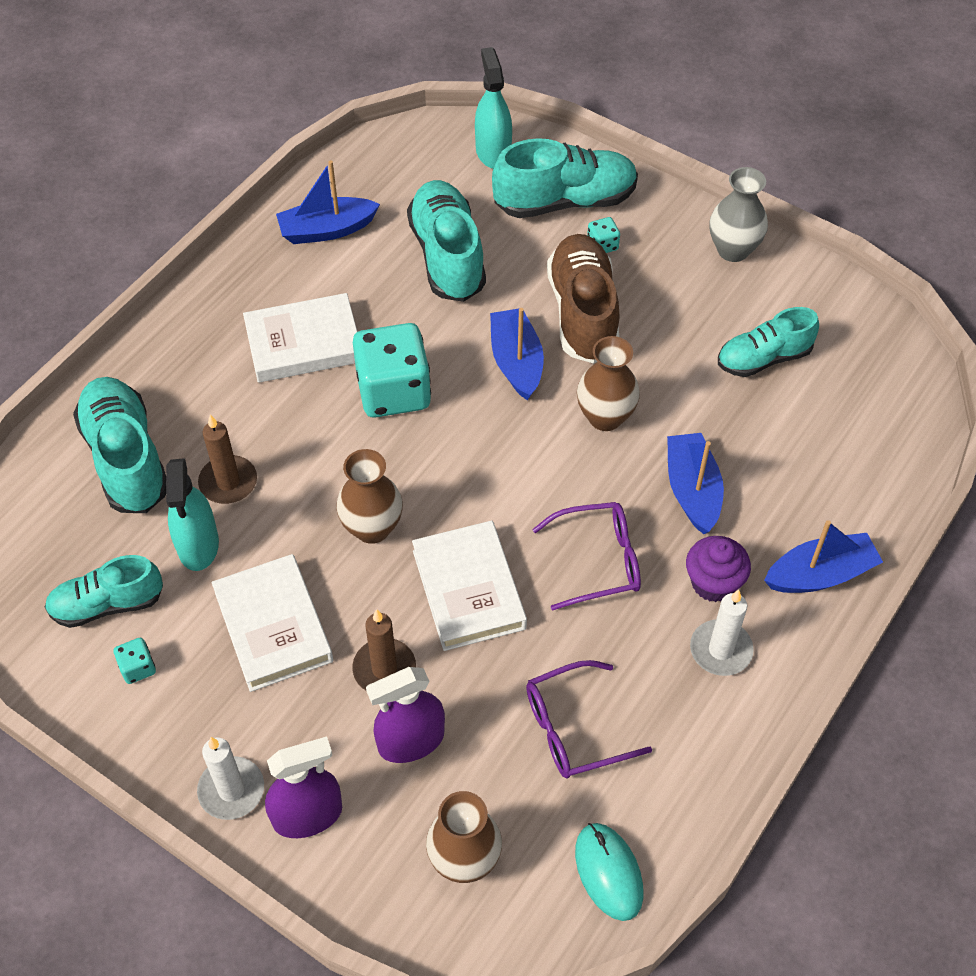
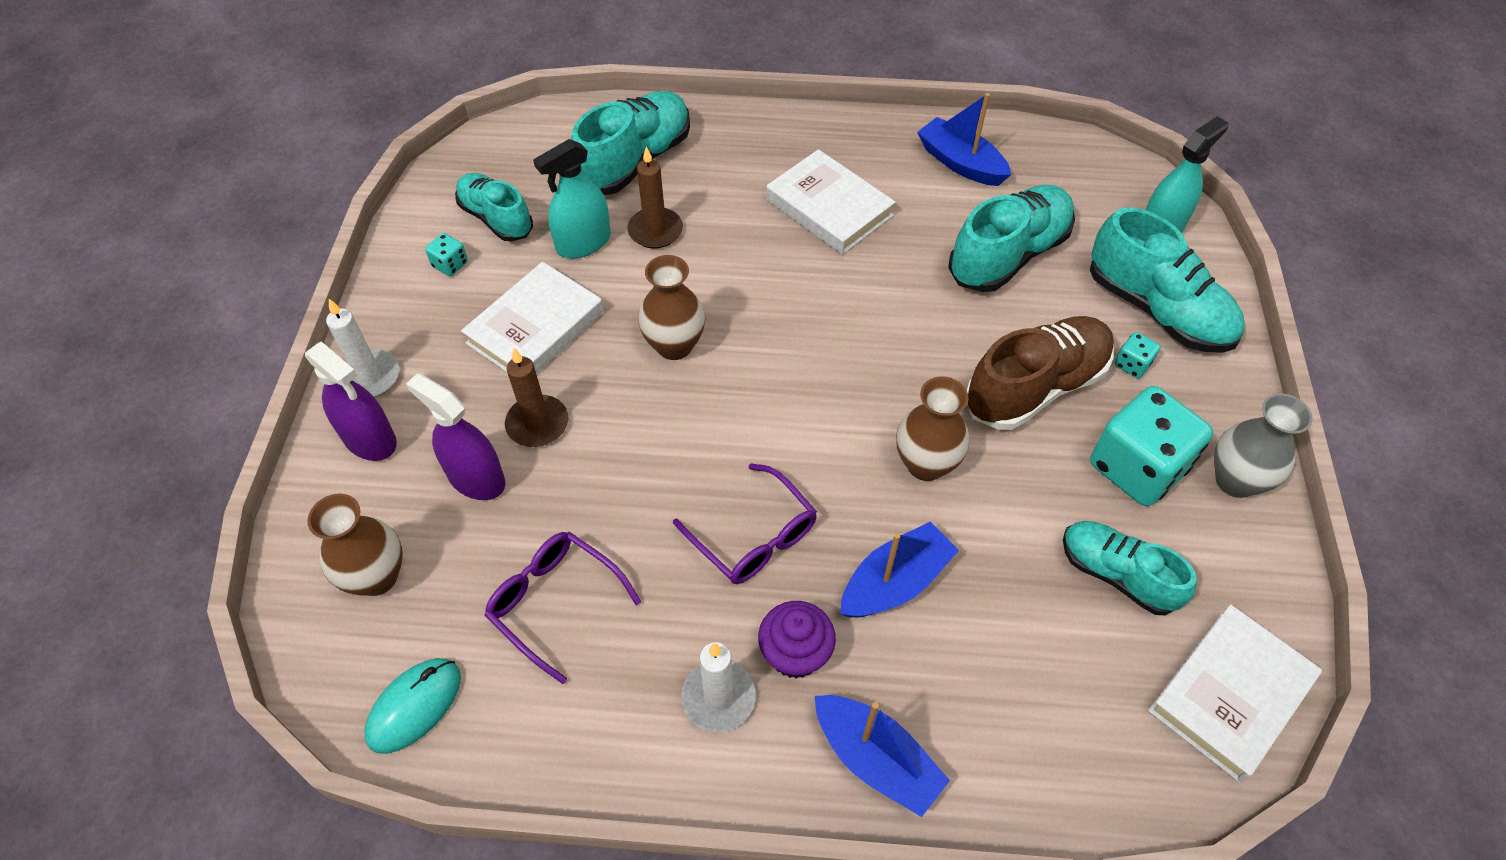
camera: 60 degrees right, 0 degrees up
(393, 391) = (827, 290): turquoise dice -> turquoise dice (1137, 467)
(469, 589) = (656, 446): white book -> white book (1230, 695)
(516, 362) = (932, 363): blue boat -> none

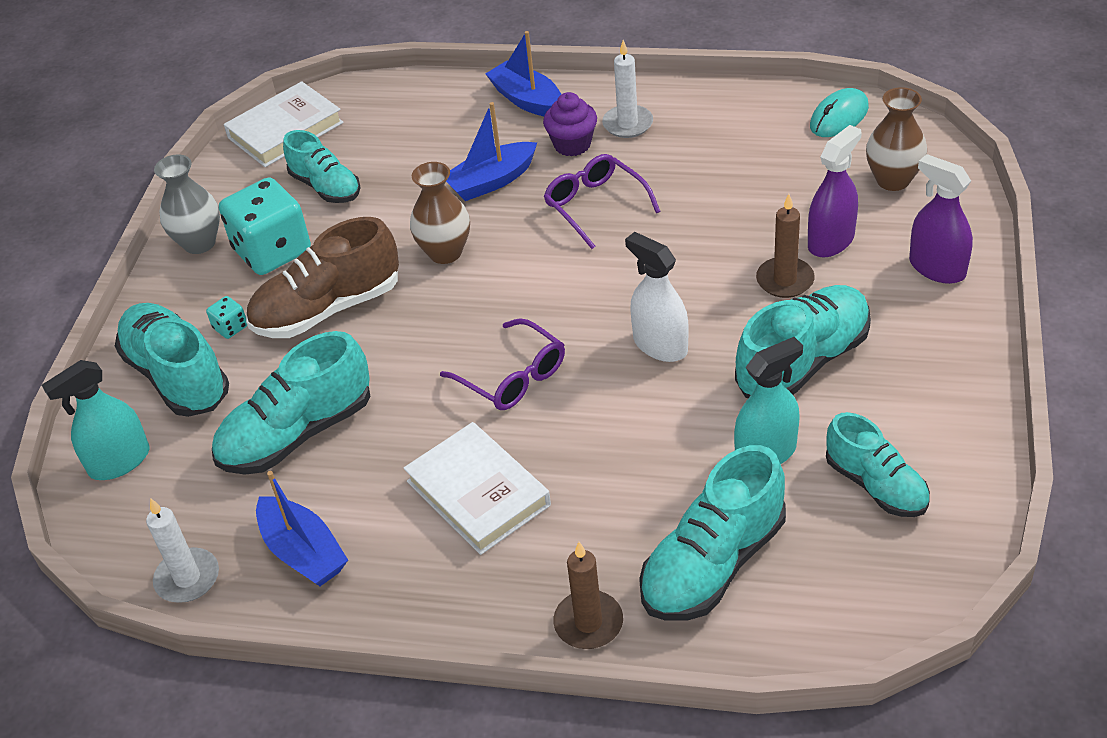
camera: 170 degrees left, 10 degrees down
(370, 377) = (958, 318): white candle -> white candle (187, 578)
(450, 264) = (914, 429): turquoise dice -> none
(476, 478) = (831, 241): purple spray bottle -> purple spray bottle turned 90 degrees counterclockwise
(536, 328) = (803, 362): white book -> turquoise shoe
(555, 603) = (749, 168): purple glasses -> purple glasses (513, 377)
(655, 231) = (683, 467): brown candle -> brown candle (588, 623)
(674, 345) = (660, 345): brown vase -> white spray bottle

